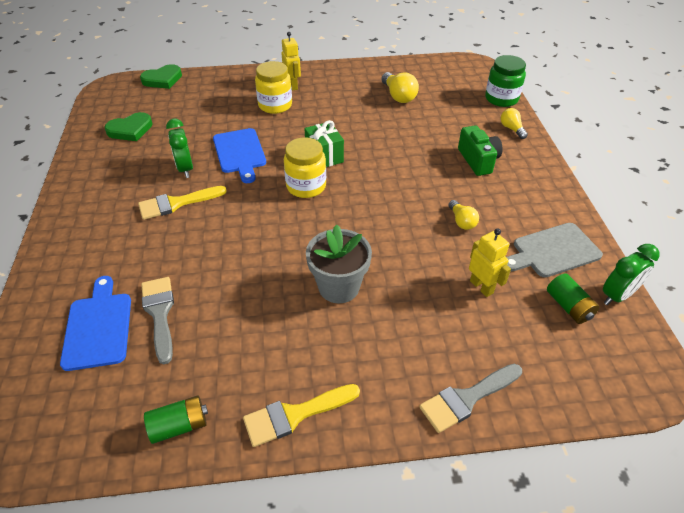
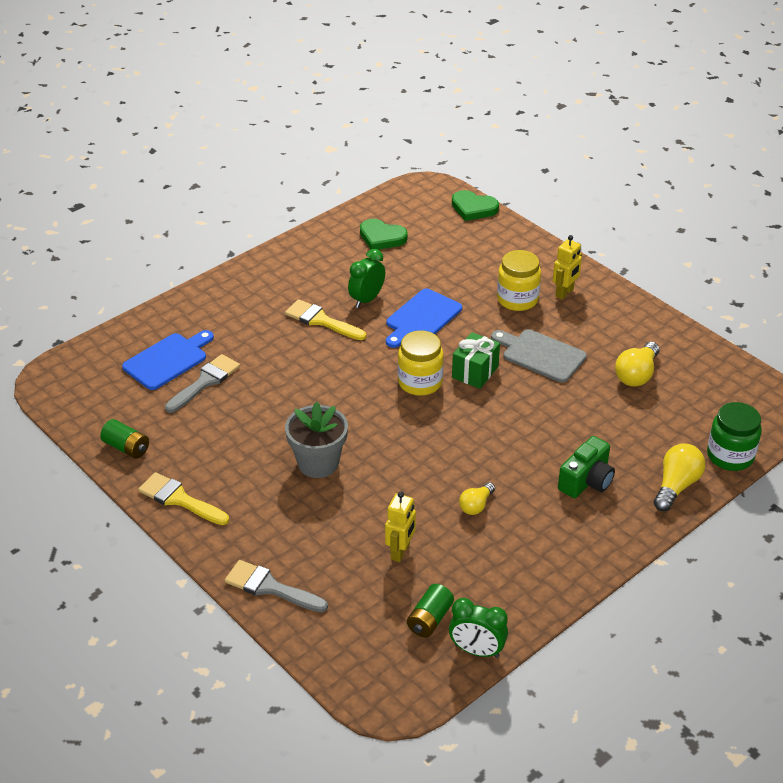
camera: 55 degrees right, 5 degrees down
(511, 129) = (676, 486): yellow light bulb -> yellow light bulb, size x1.58
(553, 251) = (497, 585): grey cutting board -> grey cutting board (540, 355)

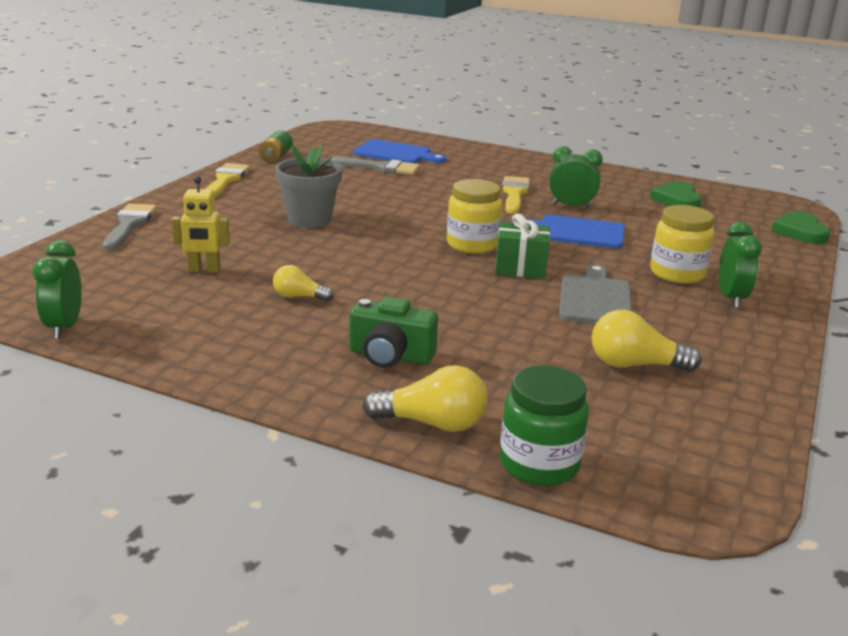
camera: 65 degrees right, 15 degrees down
(429, 619) = (107, 297): green battery -> none
(564, 293) = (731, 298): yellow robot -> green clock

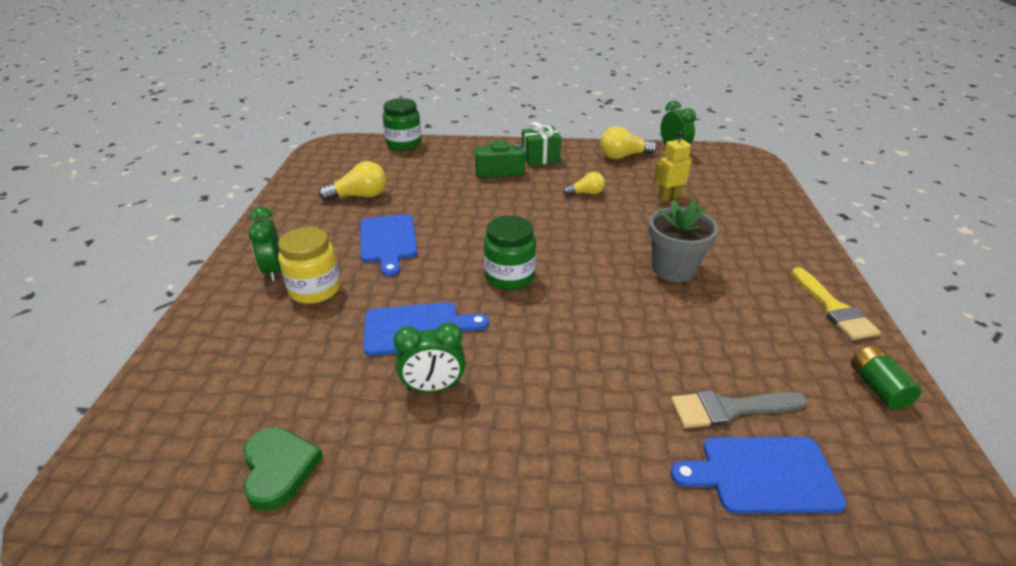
camera: 160 degrees right, 10 degrees up
(129, 224) = (785, 222): grey brush -> none
(432, 423) = (457, 148): yellow light bulb -> yellow light bulb (623, 156)
(472, 245) = (509, 277): yellow jar -> green jar
(514, 194) = (515, 397): yellow brush -> none
(520, 268) = (455, 258): green gift -> green gift (540, 158)
(595, 299) = (388, 241): grey cutting board -> blue cutting board
(800, 231) = (122, 425): green heart -> none

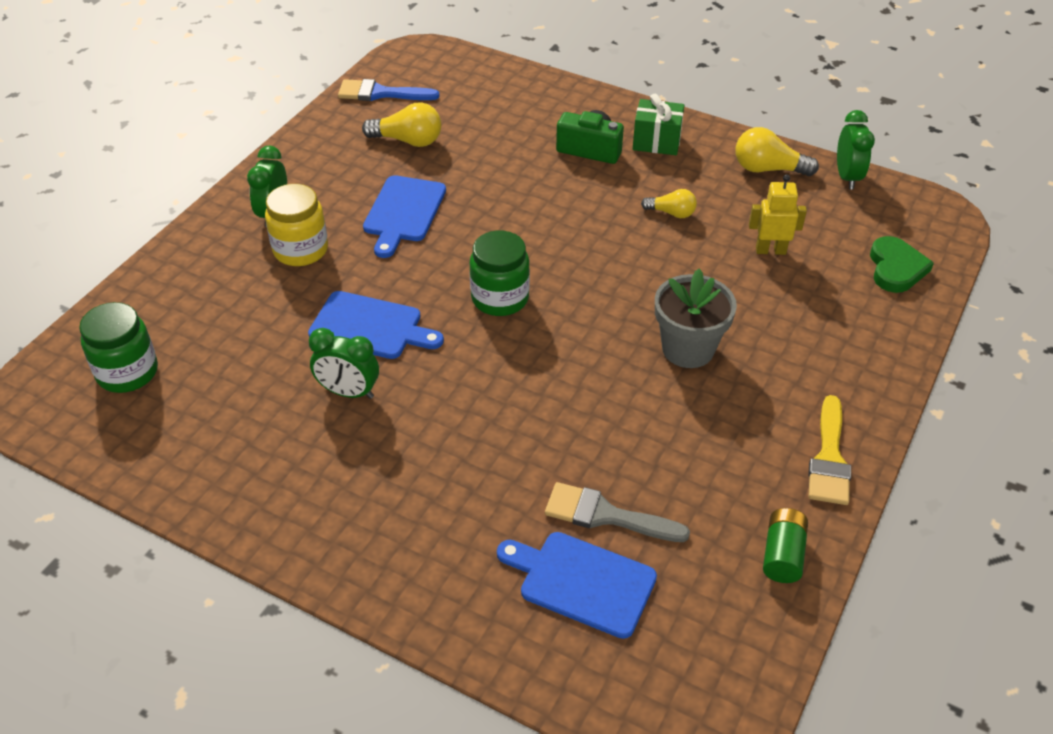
camera: 25 degrees right, 10 degrees up
(279, 469) = (186, 417): green heart -> green heart (896, 268)
(317, 173) = (381, 93): none -> blue brush
(404, 144) = (504, 73): green jar -> green jar (127, 372)

